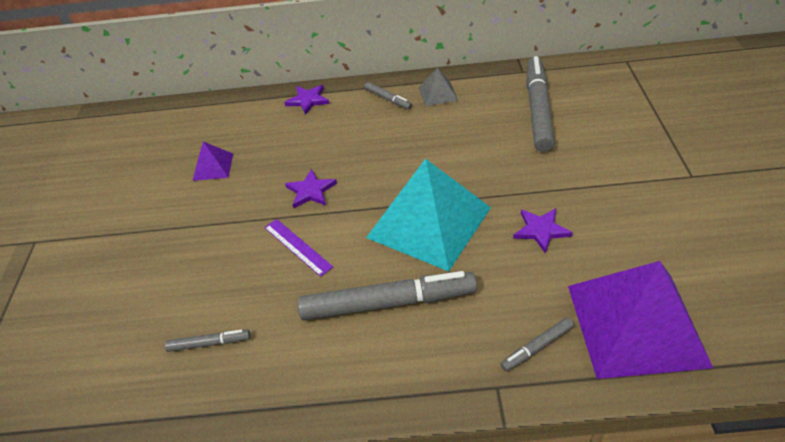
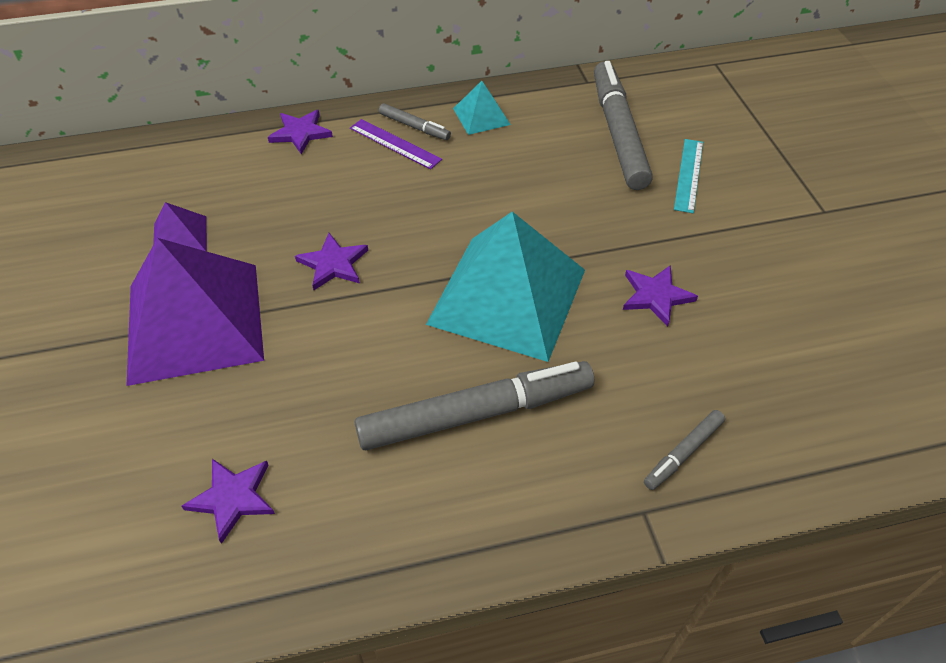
camera: 15 degrees left, 5 degrees up
(209, 343) = (232, 498): grey marker -> purple star
(298, 246) = (332, 345): purple ruler -> purple ruler (395, 143)
(438, 93) = (481, 116): grey pyramid -> turquoise pyramid
(586, 143) = (688, 175): none -> turquoise ruler
(636, 324) = (798, 410): purple pyramid -> purple pyramid (195, 322)

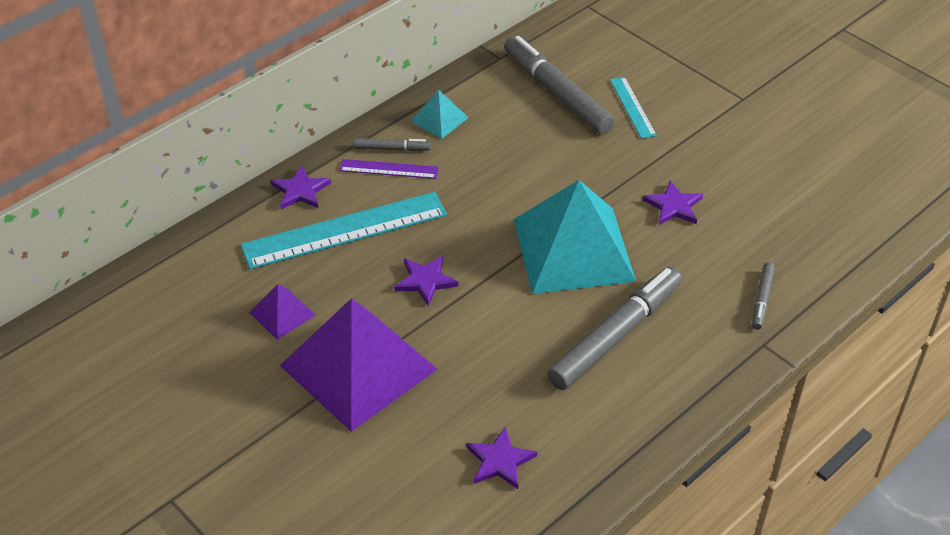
camera: 30 degrees left, 5 degrees down
(305, 183) = (344, 230): none -> turquoise ruler

